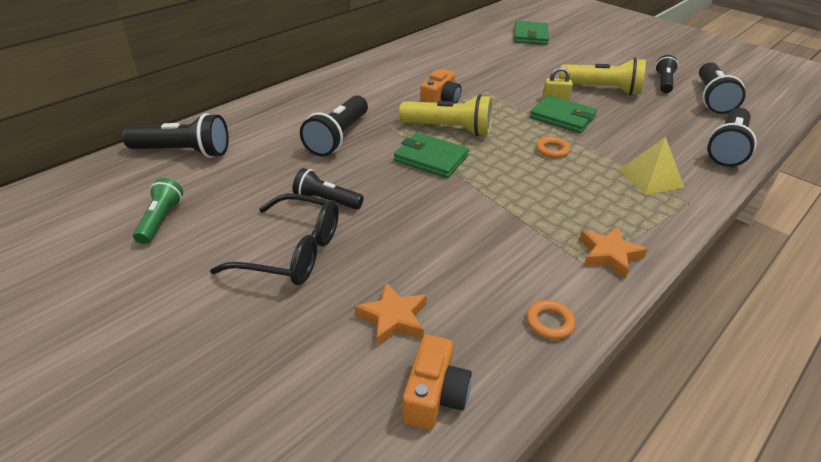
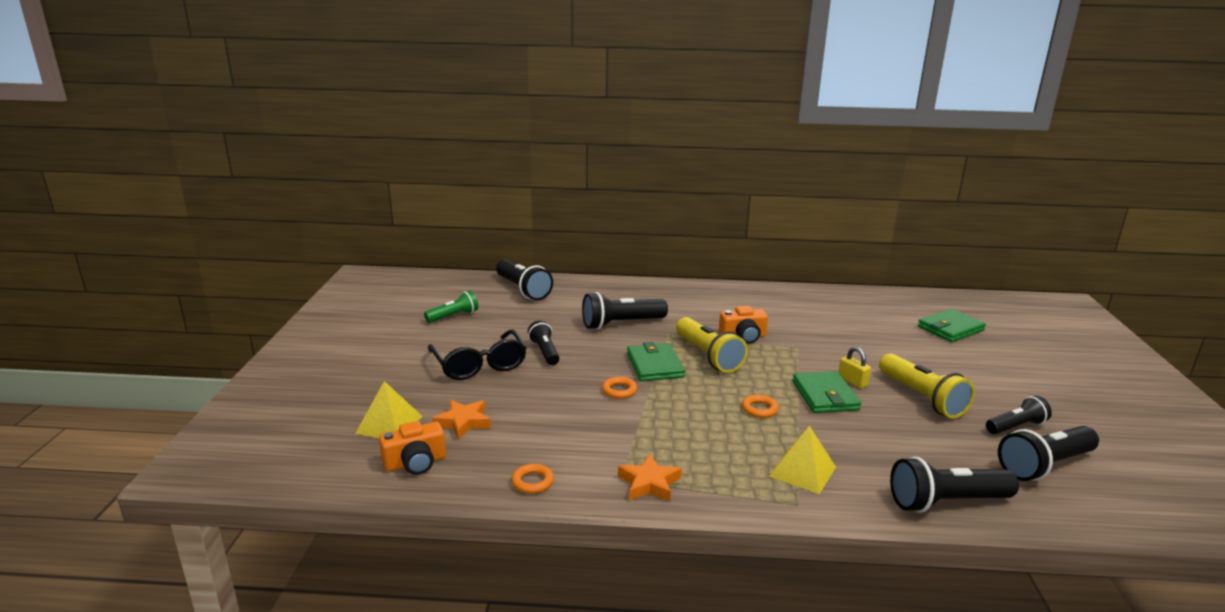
camera: 50 degrees right, 15 degrees down
(330, 381) = (389, 424): none -> yellow pyramid
(449, 196) = (619, 390): none -> orange ring

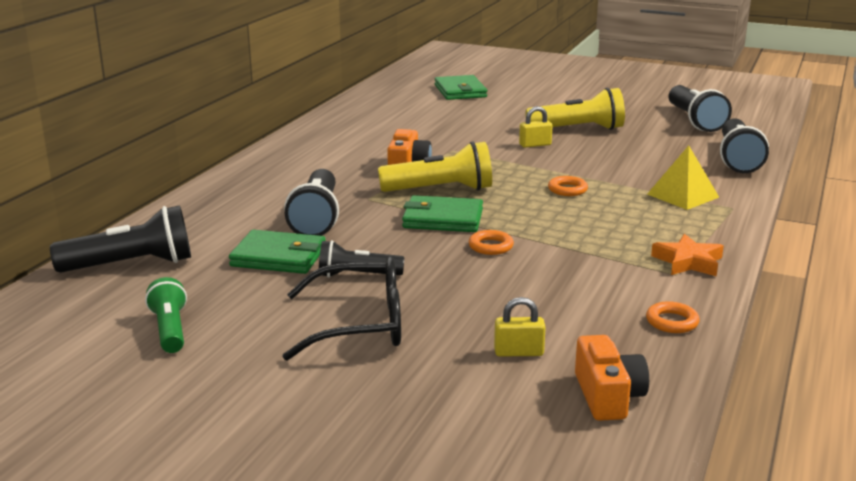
camera: 70 degrees left, 0 degrees up
(389, 424) = (497, 411): yellow pyramid -> none
(463, 422) = (518, 352): orange star -> yellow padlock
(825, 396) = (555, 160): green wallet -> green wallet (278, 257)
(1016, 426) = (637, 114): black flashlight -> none

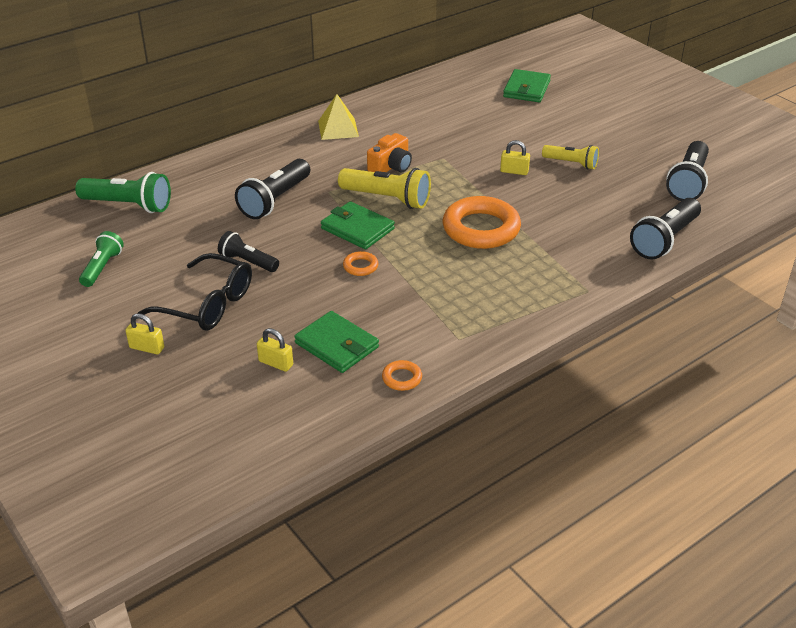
camera: 30 degrees right, 15 degrees up
(131, 265) = (128, 205): black flashlight -> green flashlight
(278, 257) = (217, 228): green wallet -> green wallet (337, 345)
(337, 388) = (147, 348): none -> yellow padlock
(567, 190) = (481, 229): orange ring -> orange ring, size x2.31
(578, 129) = (571, 163): yellow flashlight -> yellow flashlight, size x0.63
(608, 396) = (289, 418): orange camera -> none
(683, 195) = (564, 264): yellow pyramid -> yellow pyramid (338, 129)
(688, 262) = (482, 331): orange star -> none

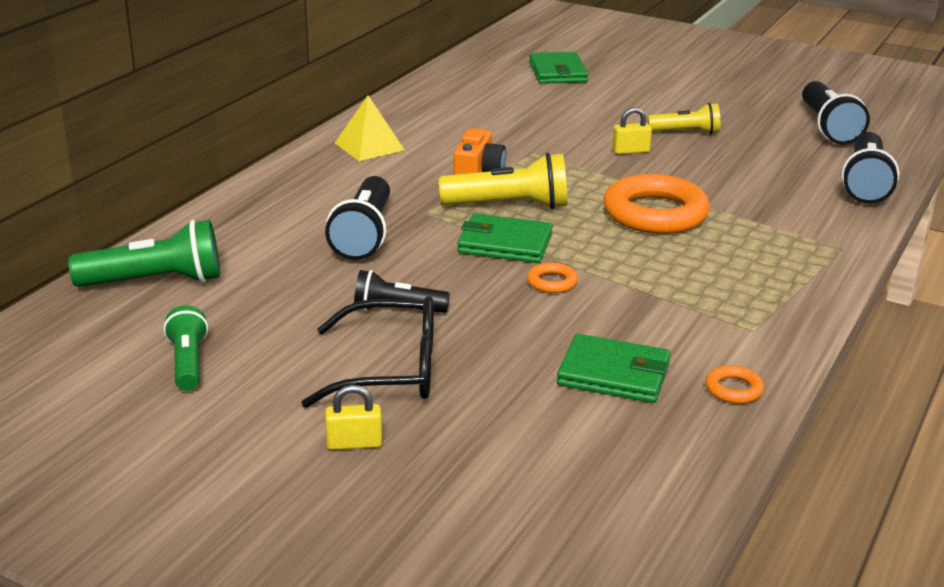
camera: 25 degrees left, 10 degrees down
(276, 363) = (556, 415): yellow padlock -> none

